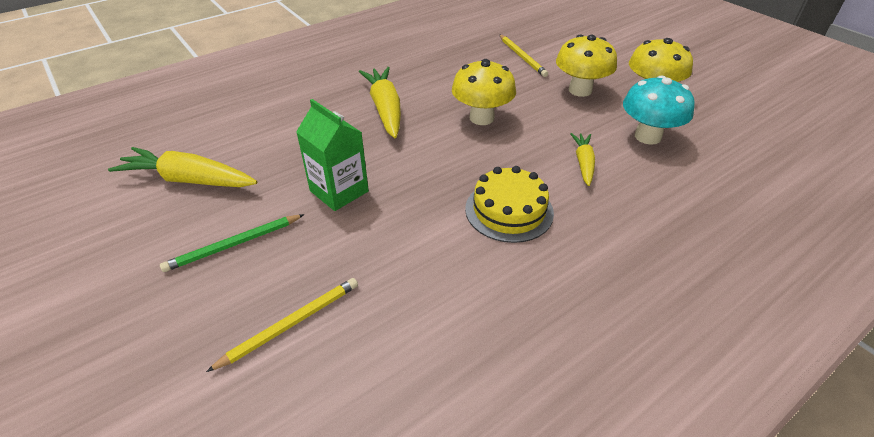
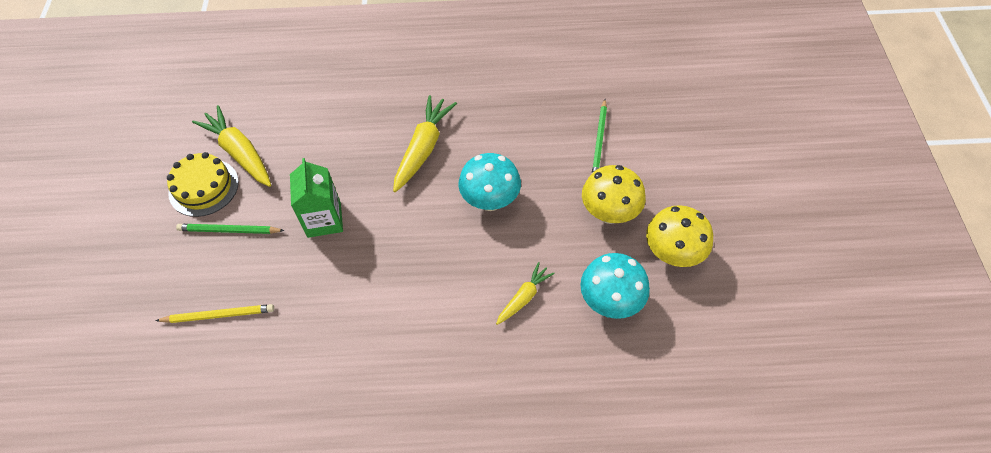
camera: 35 degrees right, 15 degrees up
(481, 118) = (490, 200): yellow mushroom -> turquoise mushroom
(509, 210) = (422, 309): yellow cake -> yellow cake (203, 187)
(522, 57) = (599, 140): yellow pencil -> green pencil

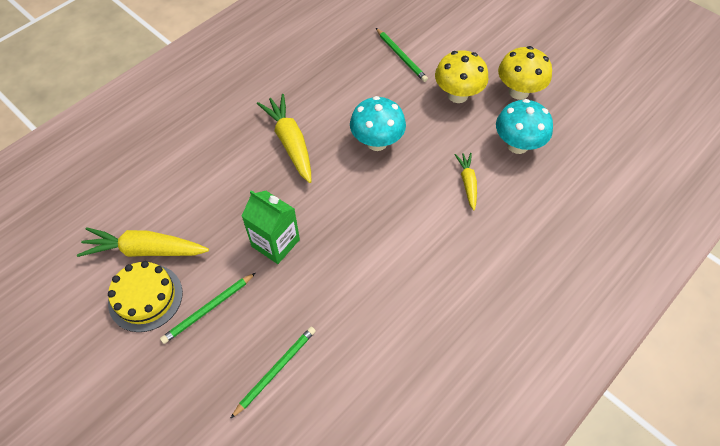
camera: 45 degrees left, 0 degrees up
(219, 315) = (275, 370): yellow pencil -> green pencil

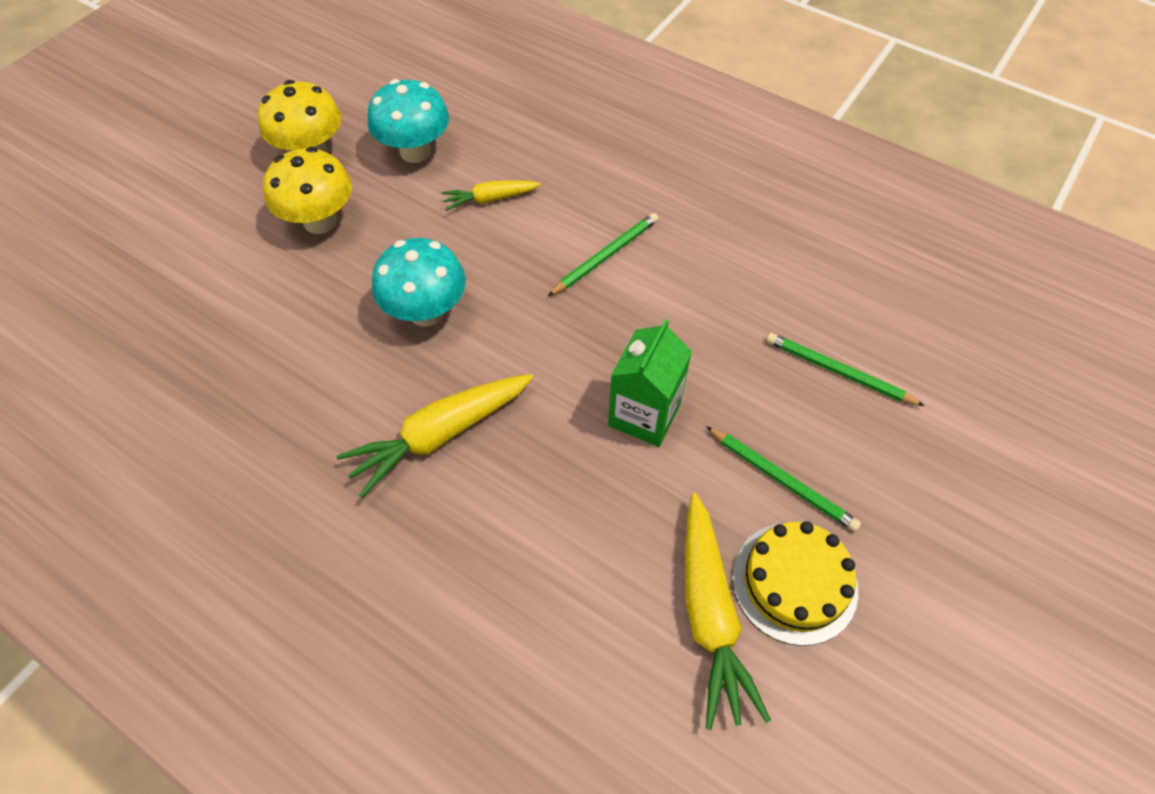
camera: 100 degrees left, 0 degrees up
(401, 56) = (228, 302): green pencil -> green pencil (605, 256)

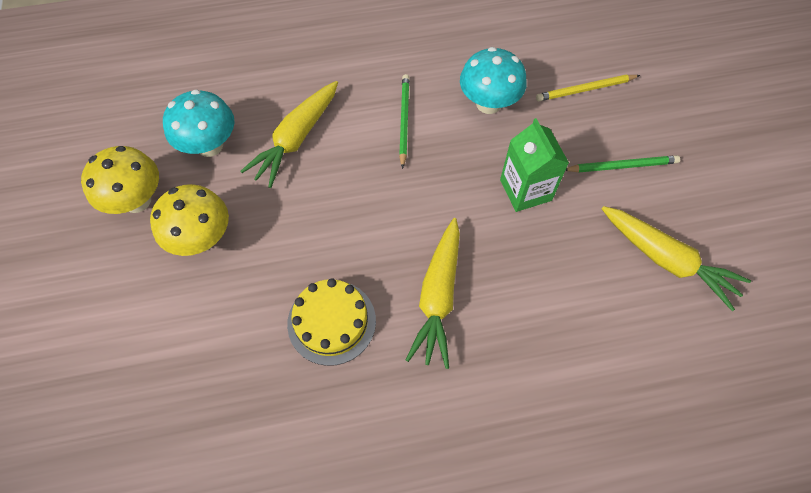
camera: 45 degrees left, 5 degrees up
(426, 312) = (342, 236): turquoise mushroom -> turquoise mushroom (488, 103)
(490, 199) = (296, 139): yellow carrot -> yellow carrot, size x1.74
(794, 582) = (681, 210): yellow cake -> yellow cake (331, 322)
(838, 372) = (585, 90): green pencil -> yellow pencil

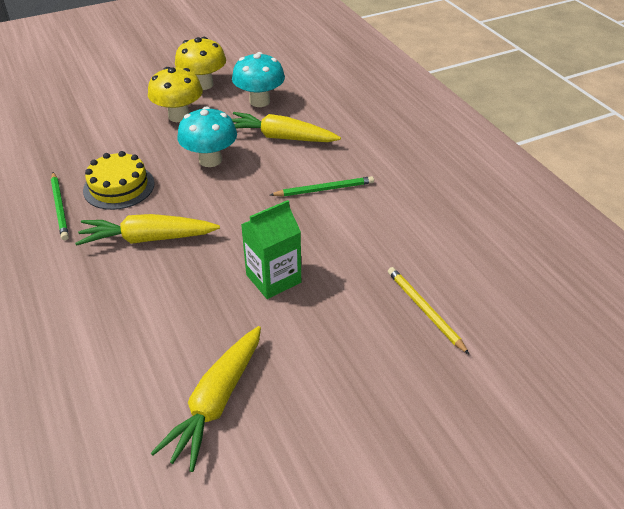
camera: 75 degrees right, 20 degrees down
(488, 103) = (369, 239): turquoise mushroom -> turquoise mushroom (210, 160)
(622, 166) = (330, 352): green pencil -> green pencil (60, 207)

